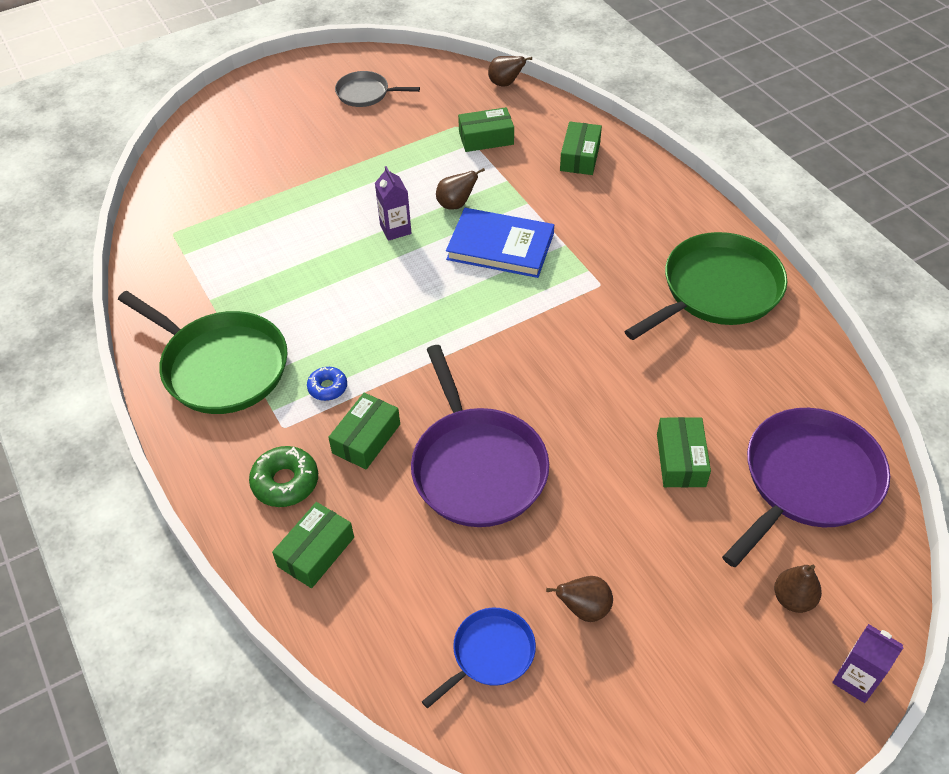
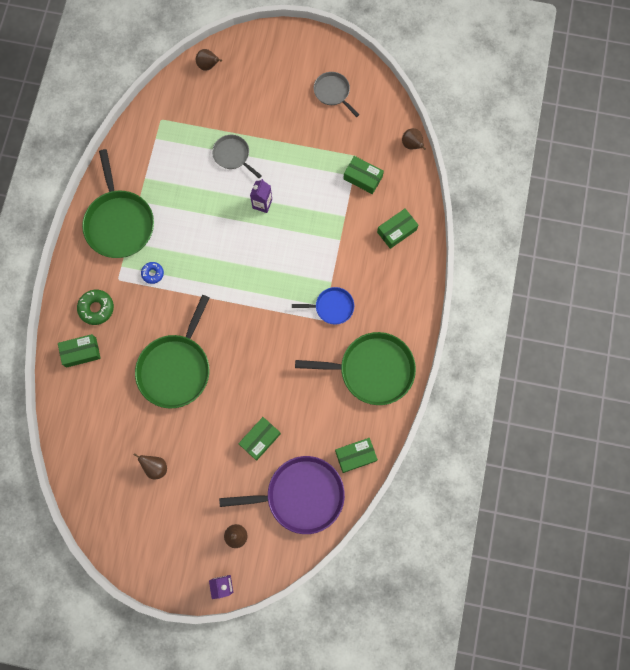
camera: 40 degrees right, 25 degrees up
(306, 210) = (233, 155): none -> grey pan
(366, 438) = (145, 314): green box -> green box (355, 455)
(456, 204) = (305, 211): brown pear -> brown pear (208, 66)
(477, 467) = (176, 368): purple pan -> green pan
(490, 654) = (105, 453): blue pan -> blue pan (332, 307)
(500, 246) = (300, 257): blue book -> none

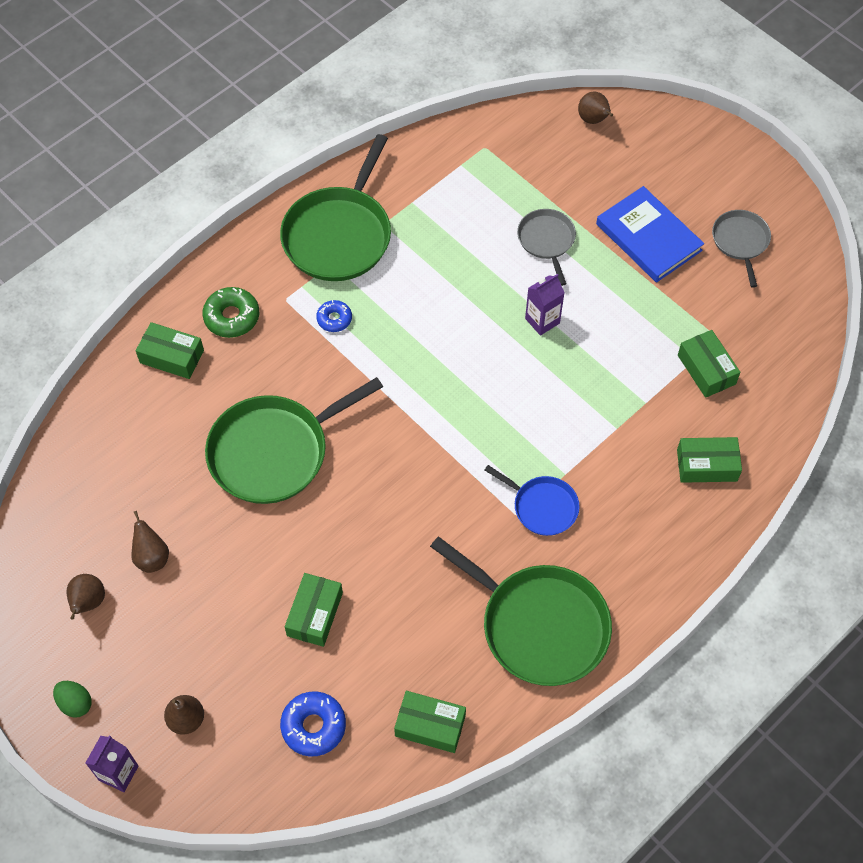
camera: 35 degrees right, 15 degrees down
(175, 567) = (75, 703): none -> green egg
(260, 439) = (315, 614): green box -> green box turned 60 degrees counterclockwise
(284, 119) = (648, 237): none -> blue book
(300, 495) = (313, 726): purple pan -> blue donut
(412, 145) = (808, 369): brown pear -> brown pear (88, 602)

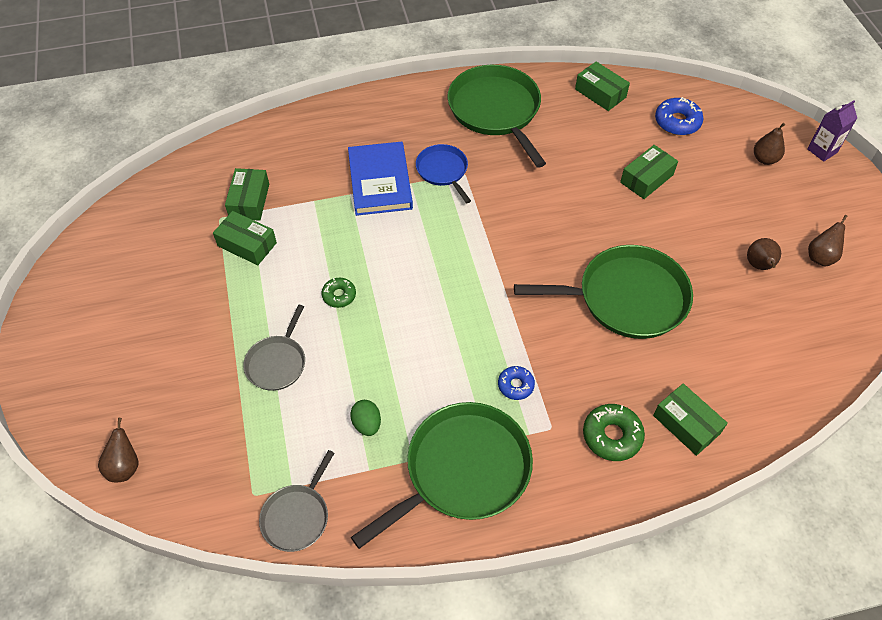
camera: 150 degrees left, 5 degrees down
(75, 703) = (845, 199): green egg -> green egg (367, 424)
(542, 321) = (339, 295): purple carton -> green donut
(648, 237) = (191, 321): blue book -> blue book (380, 181)
(707, 465) = (309, 145): green box -> green box (247, 244)
(740, 242) = (124, 279): grey pan -> grey pan (297, 516)

